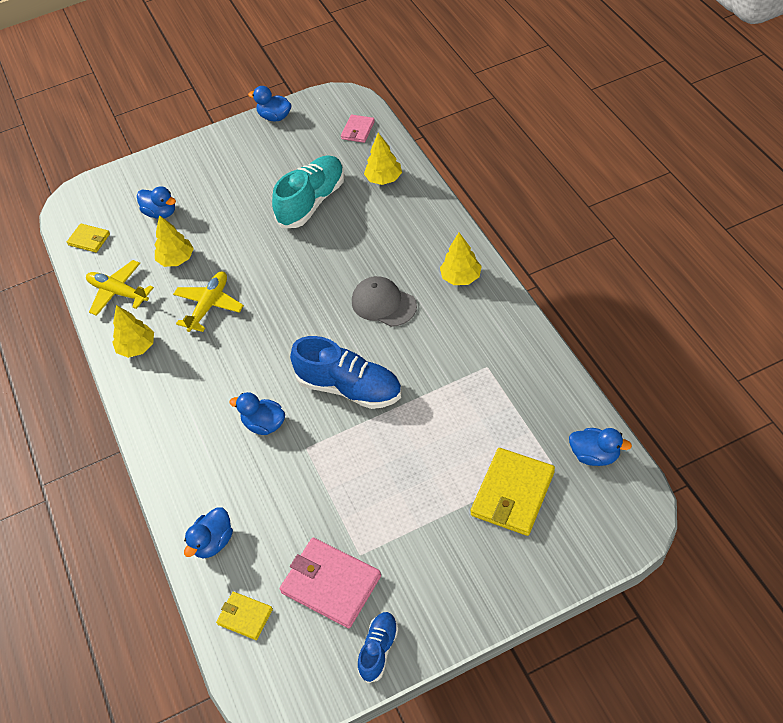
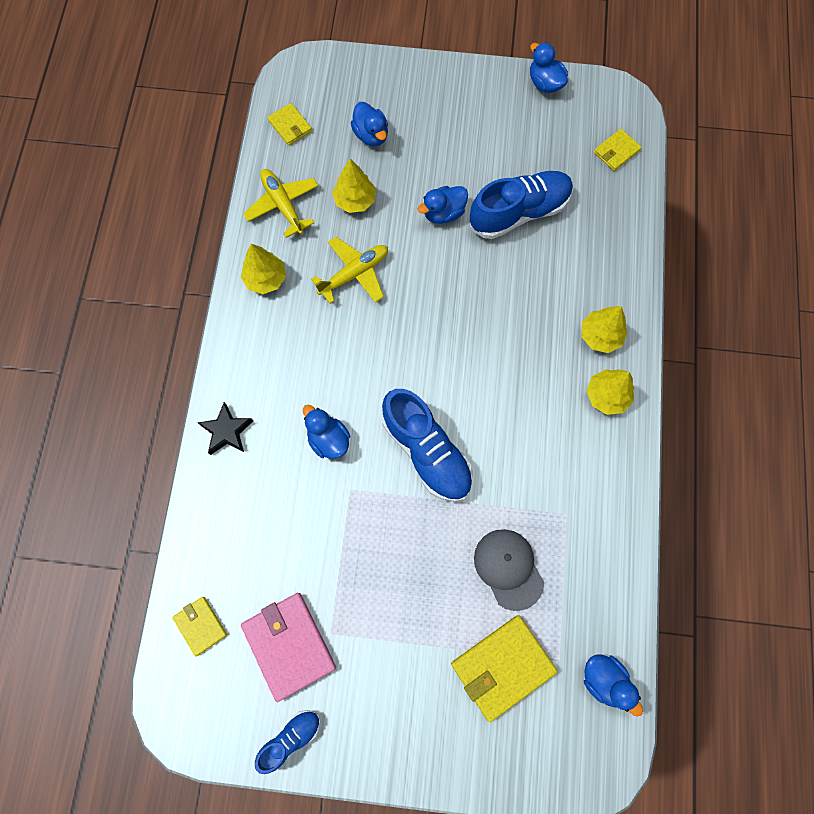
camera: 25 degrees right, 20 degrees up
(174, 467) = (227, 431): none -> black star
(213, 542) = (216, 532): blue duck -> blue duck (443, 213)
(312, 202) = (519, 212): turquoise shoe -> blue shoe
(358, 130) = (616, 151): pink wallet -> yellow wallet
(383, 303) = (514, 377): grey cap -> grey cap (508, 568)
(384, 179) = (605, 229): yellow tree -> yellow tree (600, 336)

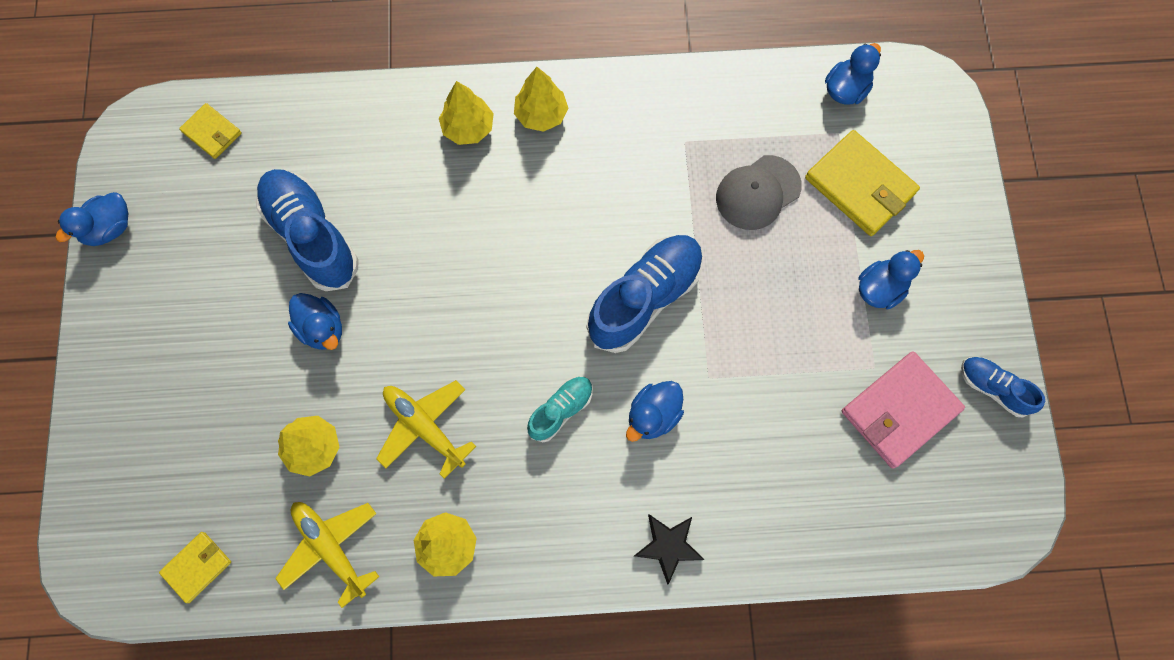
camera: 100 degrees left, 0 degrees up
(200, 625) = (907, 519): yellow wallet -> none
(283, 205) = (330, 548): yellow plane -> yellow plane turned 90 degrees clockwise
(347, 371) = (561, 410): none -> turquoise shoe
(371, 135) = (206, 445): blue duck -> blue duck (880, 288)

